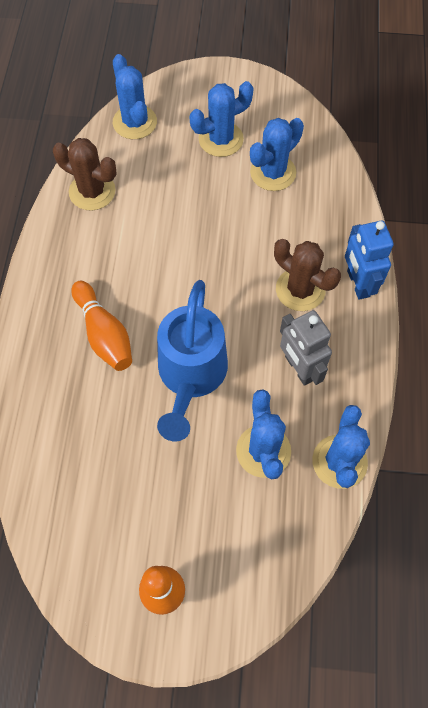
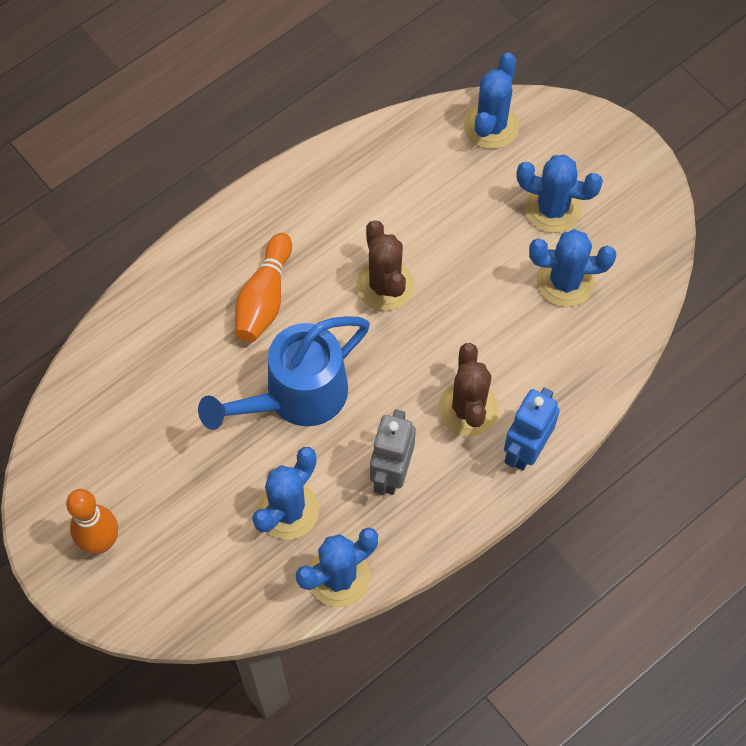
camera: 45 degrees right, 0 degrees up
(92, 191) = (384, 162): brown cactus -> brown cactus (385, 285)

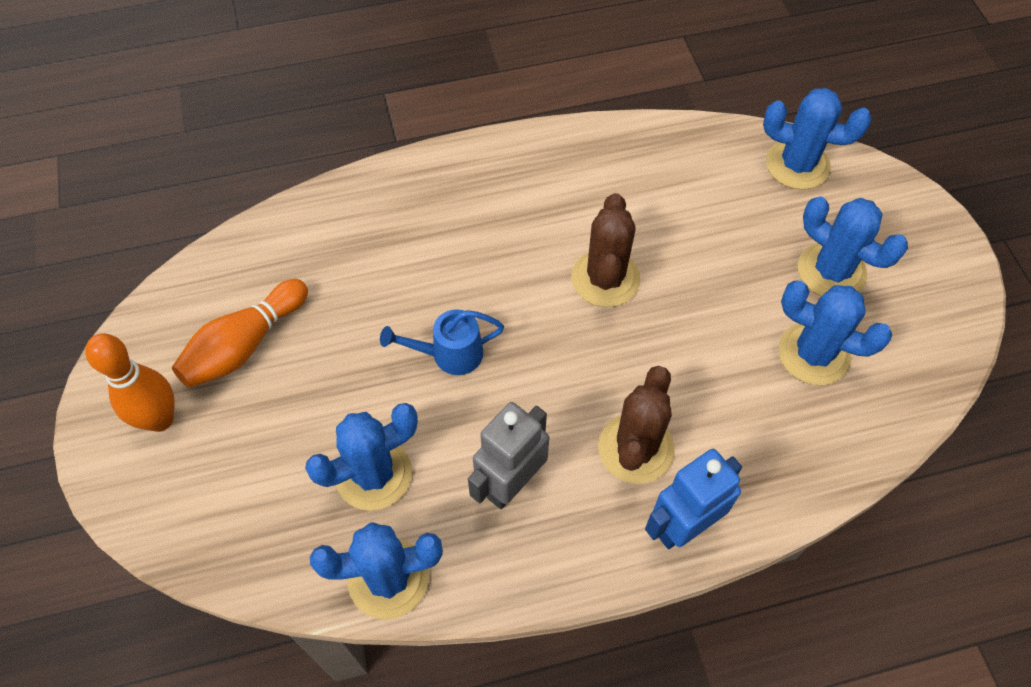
camera: 25 degrees right, 5 degrees down
(264, 298) = (470, 242): orange bowling pin -> orange bowling pin (244, 345)
(296, 396) = (449, 354): blue watering can -> blue watering can, size x0.51
(491, 126) = (797, 165): blue cactus -> blue cactus turned 60 degrees clockwise

